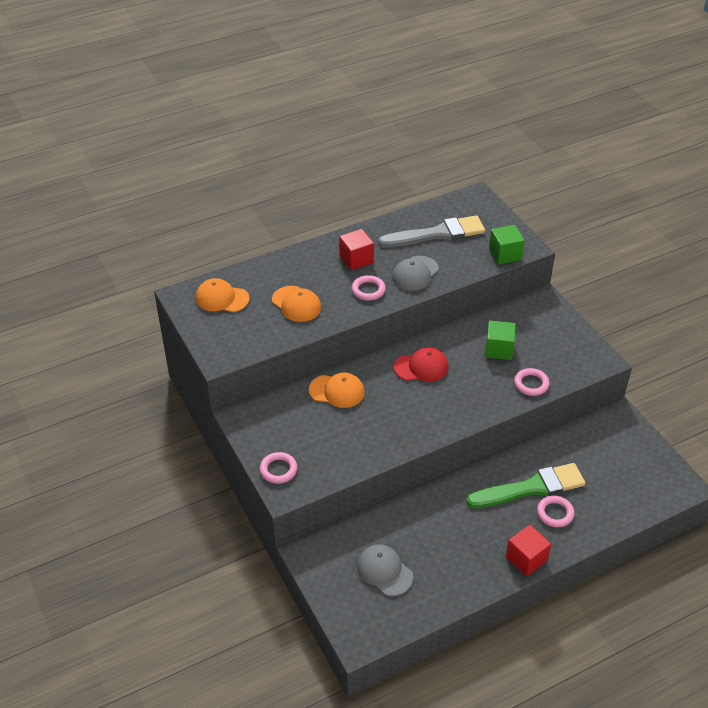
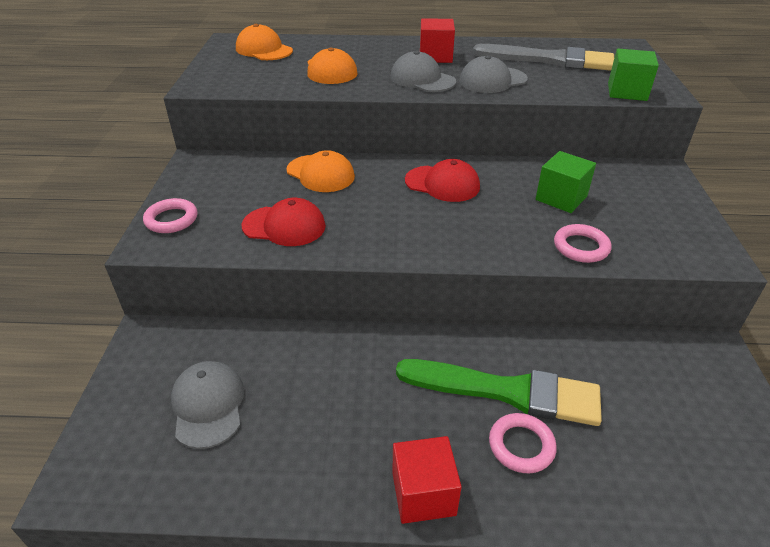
camera: 30 degrees right, 5 degrees down
(354, 443) = (284, 226): none -> red cap
(368, 290) = (422, 79): pink ring -> grey cap

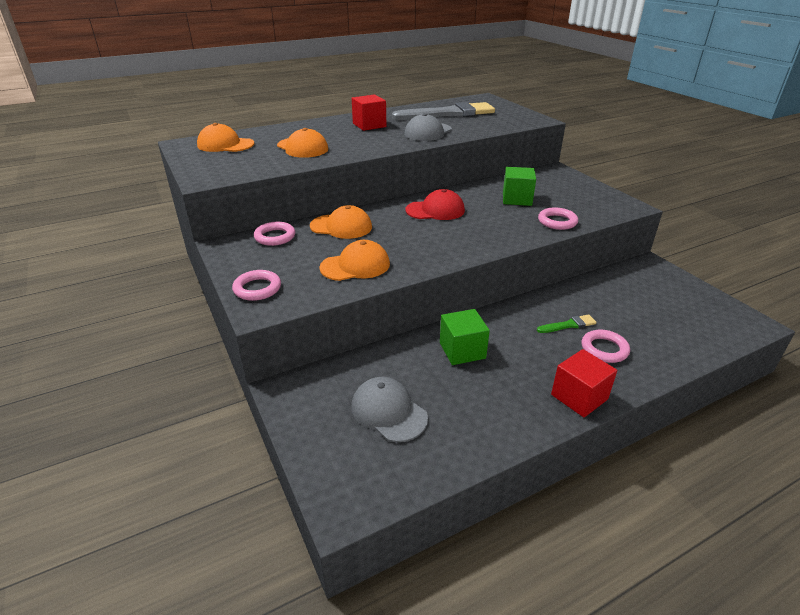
camera: 30 degrees left, 5 degrees down
(247, 166) = (275, 237): none -> pink ring
(284, 226) = (355, 266): red cap -> orange cap
(422, 79) = (379, 140): grey cap -> none
(507, 391) = (568, 325): green brush -> green brush, size x0.43
(627, 92) = (516, 123): green cube -> green cube (462, 350)

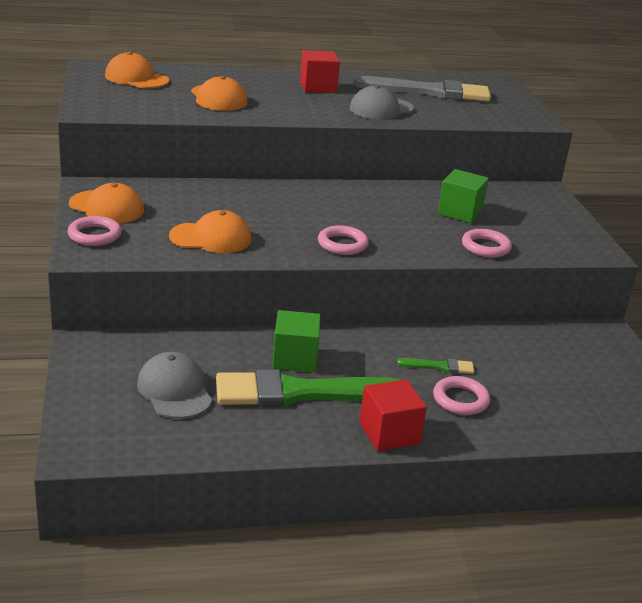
camera: 15 degrees right, 5 degrees down
(275, 237) = (146, 190): pink ring -> pink ring (342, 244)
(341, 226) = (225, 196): orange cap -> orange cap (106, 207)
(435, 210) = (348, 203): red cap -> none
(488, 380) = (301, 392): none -> green brush

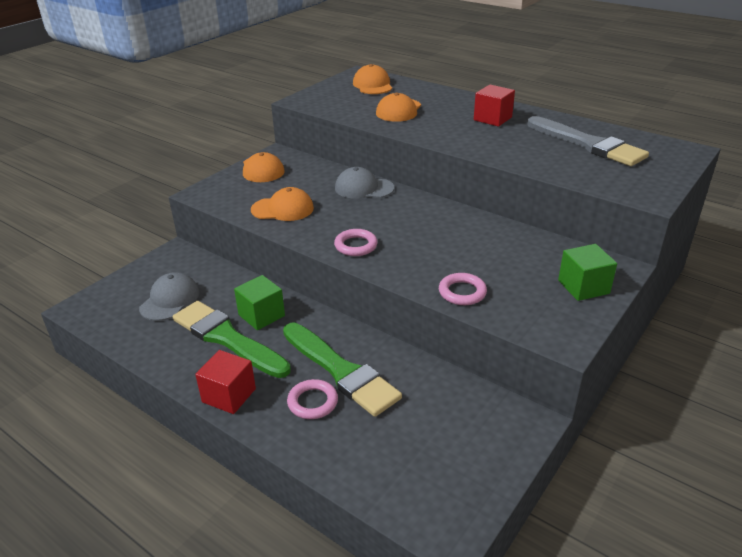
camera: 50 degrees right, 5 degrees up
(94, 235) = (226, 184): pink ring -> none
(211, 238) = (283, 209): orange cap -> orange cap turned 45 degrees counterclockwise
(381, 109) = (510, 148): grey cap -> grey cap (364, 188)
(439, 366) = (341, 371): green brush -> green brush, size x2.35
(460, 212) = (496, 256): green cube -> green cube (583, 287)

